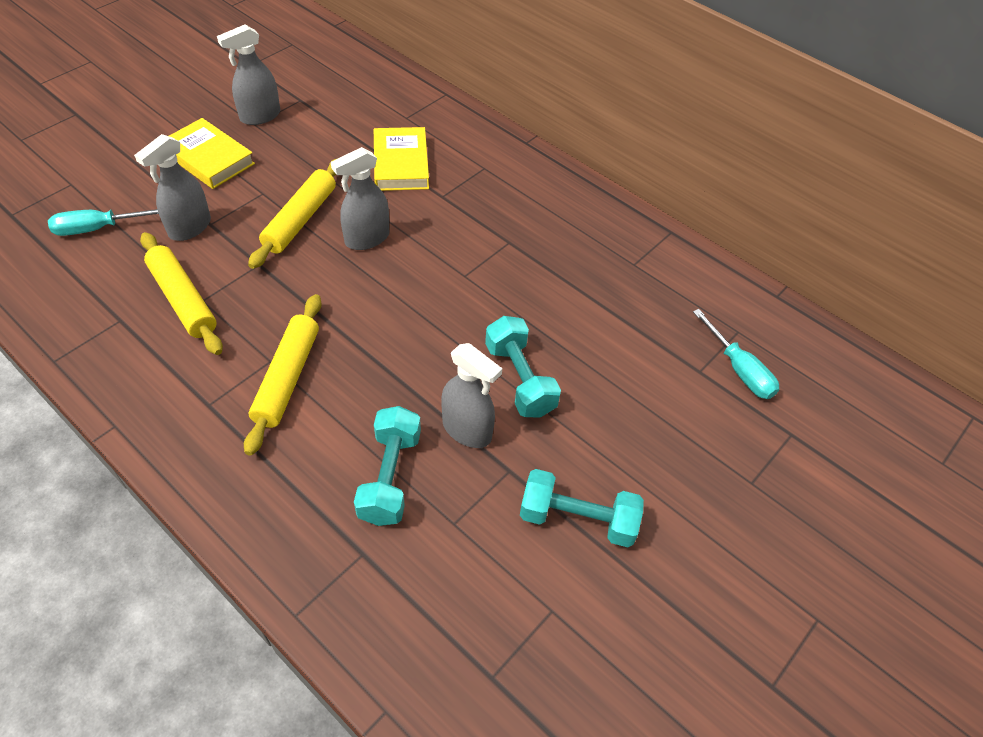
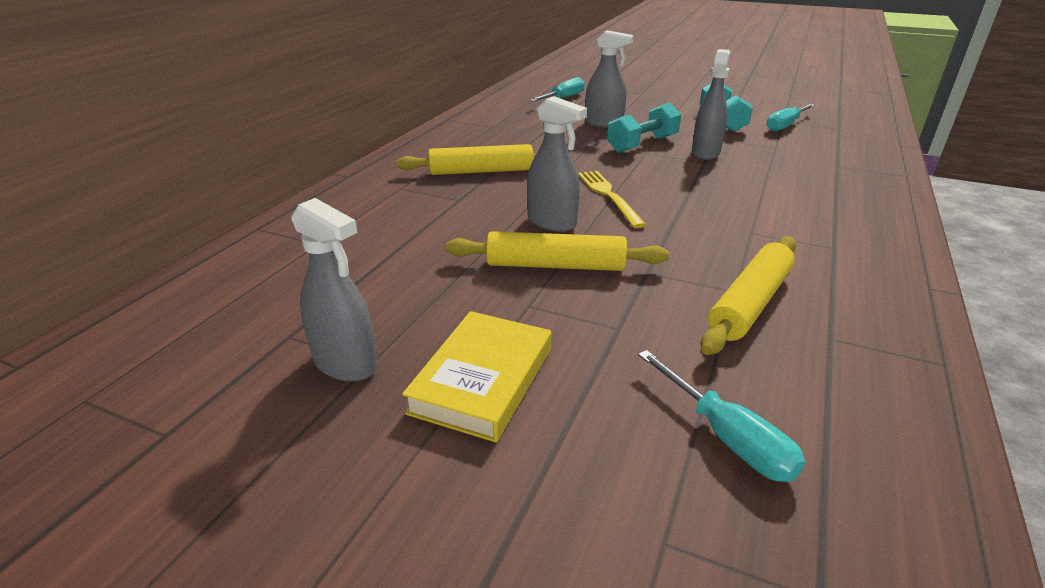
camera: 105 degrees left, 20 degrees down
(190, 228) = (639, 342): grey spray bottle -> grey spray bottle (604, 123)
(287, 378) = (757, 220): yellow rolling pin -> yellow rolling pin (481, 171)
(390, 477) = (776, 167): turquoise dumbbell -> none
(396, 293) = (609, 196): none -> yellow fork
(401, 164) = (415, 229): yellow book -> none
(529, 598) = (785, 126): none -> turquoise screwdriver

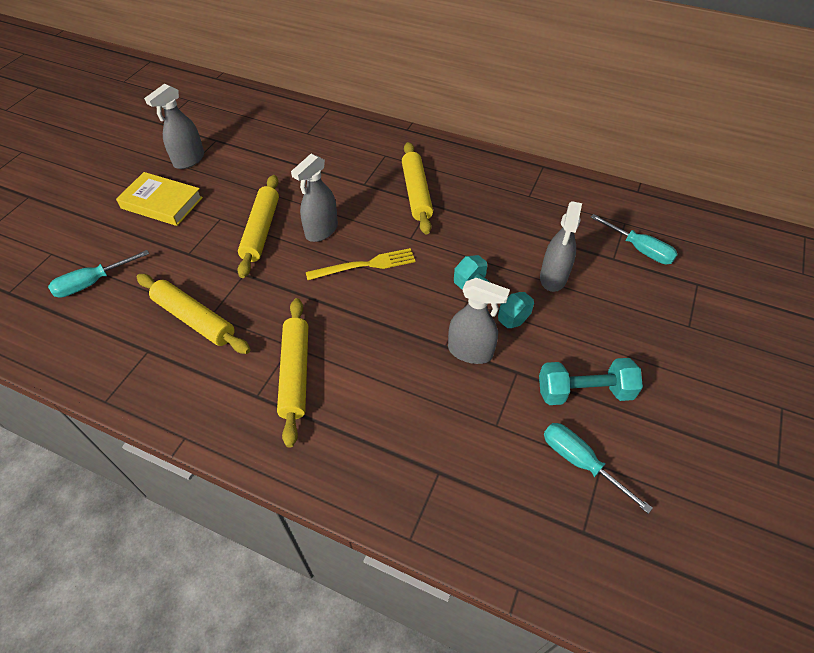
camera: 90 degrees right, 20 degrees up
(787, 227) = (295, 373): none -> yellow rolling pin

